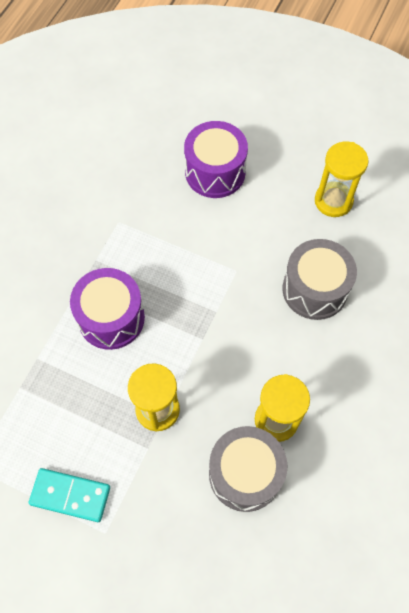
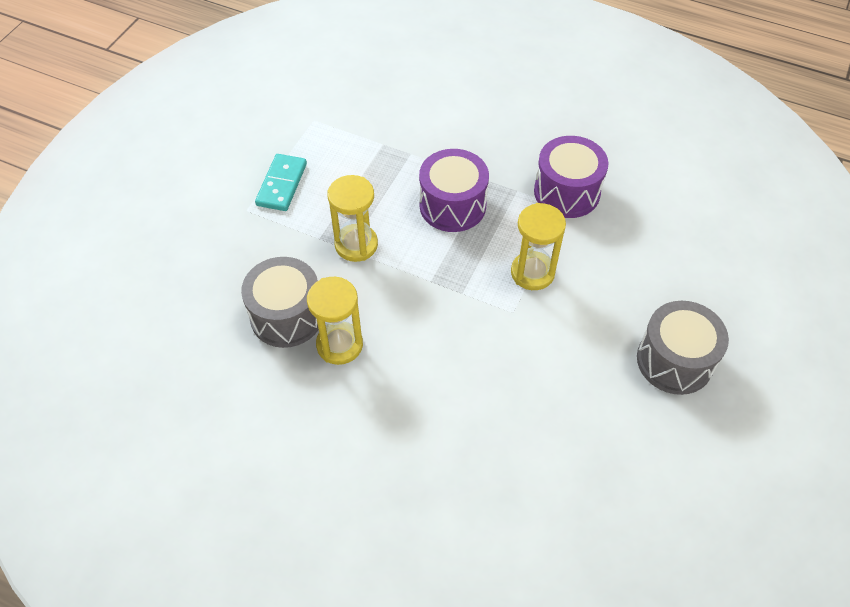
camera: 90 degrees right, 10 degrees down
(215, 172) = (642, 293): purple drum -> purple drum (567, 192)
(315, 289) = (493, 389): grey drum -> grey drum (674, 361)
(333, 201) = (619, 418): yellow hourglass -> yellow hourglass (532, 273)

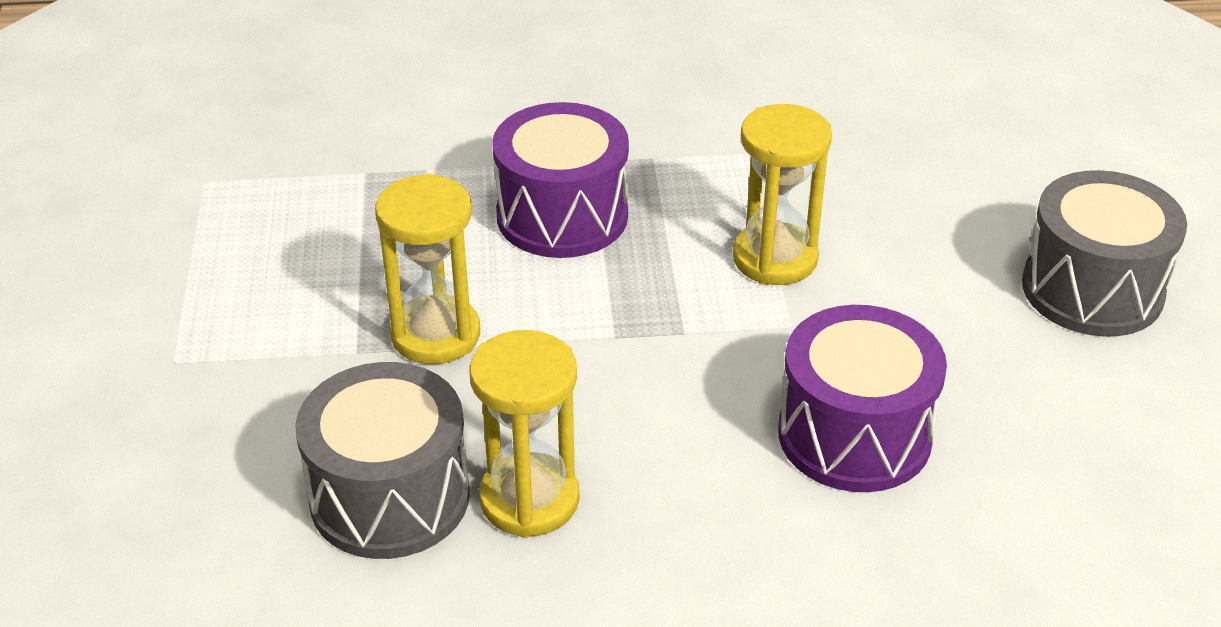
camera: 30 degrees left, 15 degrees down
(281, 184) = (216, 297): turquoise domino -> none
(567, 192) = (734, 132): purple drum -> purple drum (854, 435)

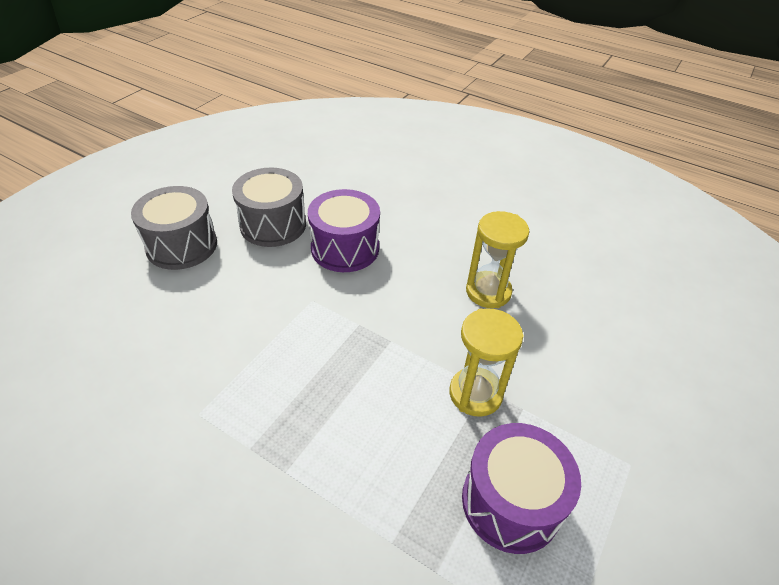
camera: 145 degrees left, 5 degrees up
(390, 497) = (545, 323): grey drum -> grey drum (273, 225)
(562, 215) = (345, 435): purple drum -> purple drum (511, 502)
(775, 259) = (276, 336): yellow hourglass -> none

